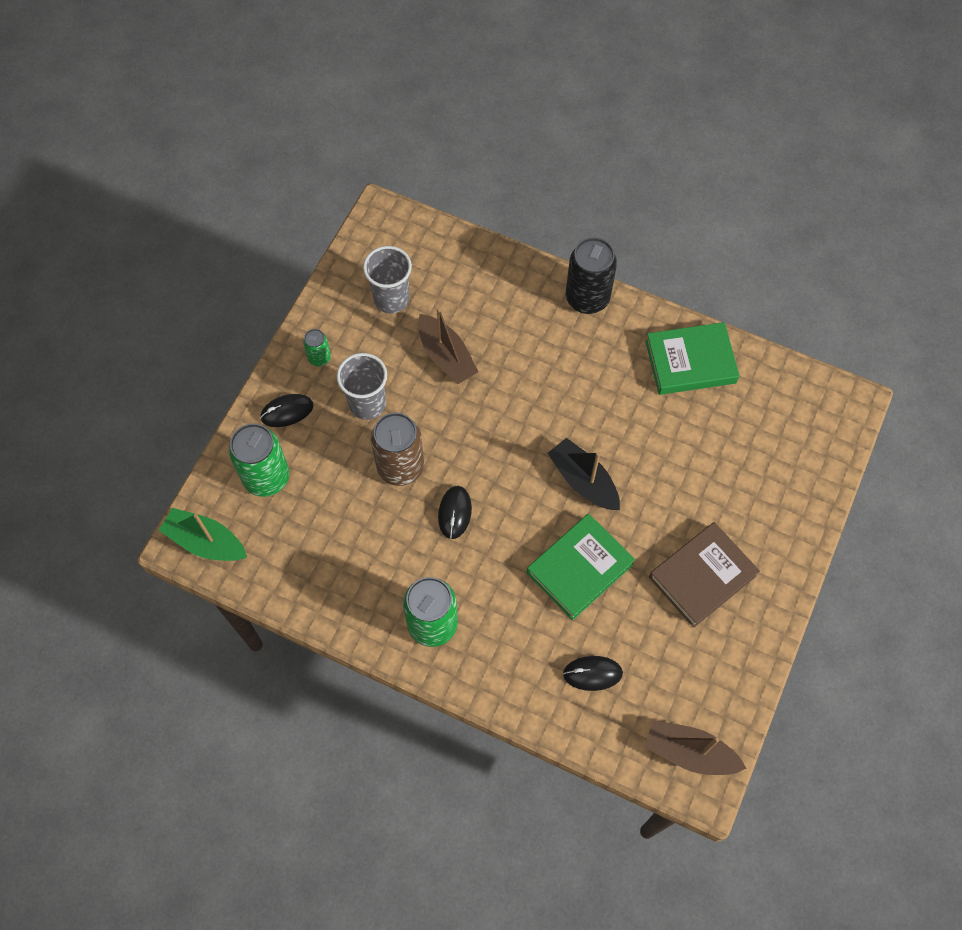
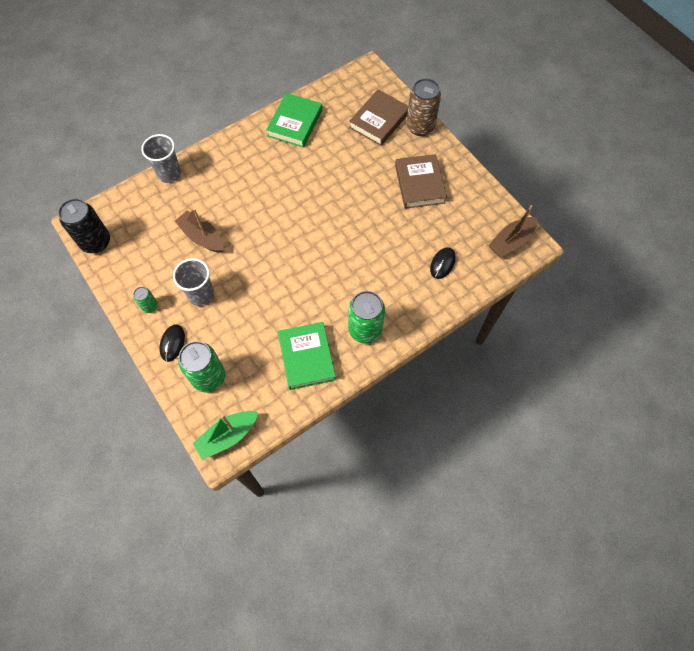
camera: 60 degrees left, 0 degrees up
(391, 299) = (141, 246): grey cup -> grey cup (169, 174)
(400, 467) = (255, 297): brown can -> brown can (420, 127)
(446, 356) = (202, 237): brown boat -> brown boat turned 135 degrees counterclockwise
(454, 513) = (304, 283): black mouse -> none
(579, 568) = (379, 238): green book -> green book (306, 357)
(583, 481) = (329, 209): black boat -> none
(587, 298) = (220, 149): black can -> black can (96, 242)
(772, 466) = (379, 121): none -> brown book

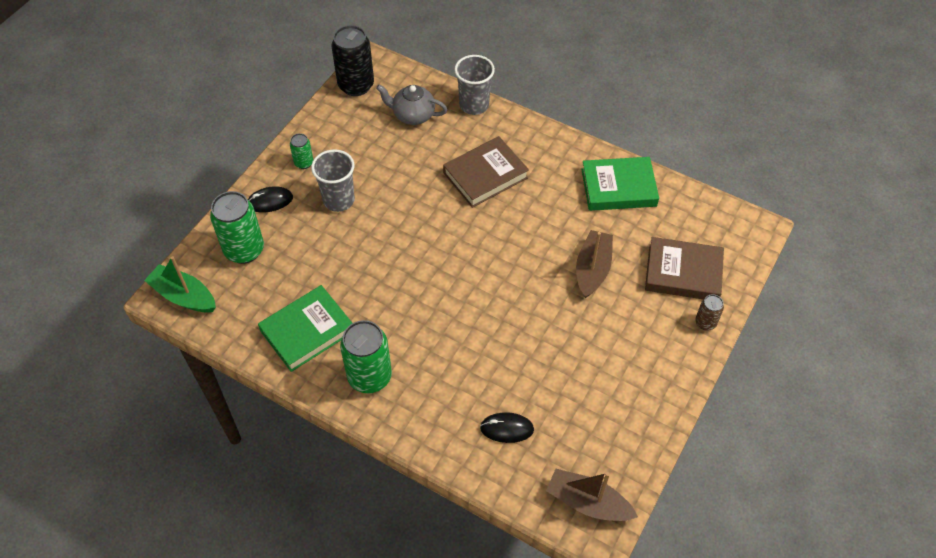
camera: 65 degrees right, 10 degrees down
(152, 216) = (413, 115): none -> grey teapot
(202, 237) = (410, 169): brown boat -> brown boat (592, 269)
(419, 184) = (613, 356): brown book -> brown book (485, 175)
(420, 127) = (705, 323): brown can -> brown can, size x0.51

